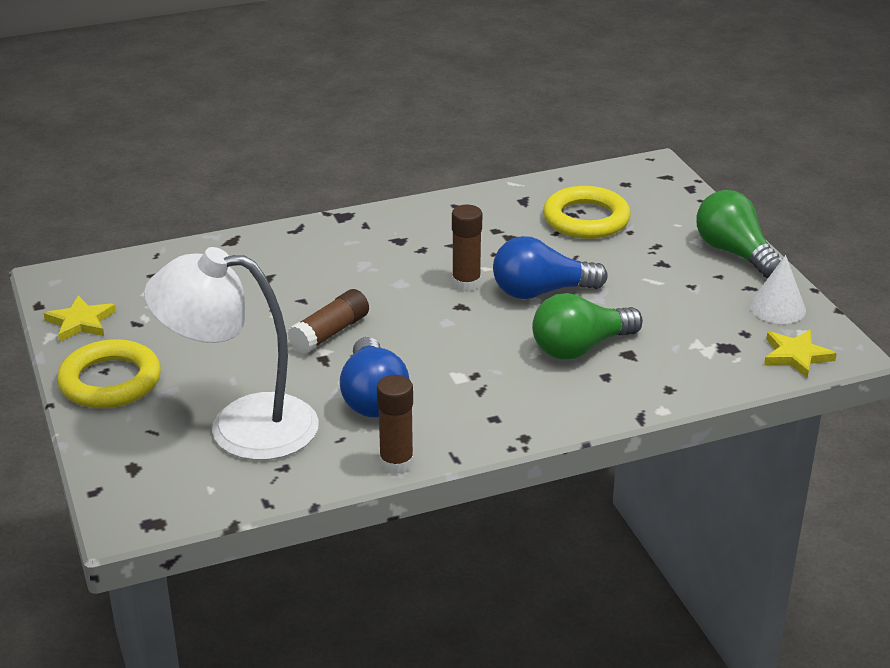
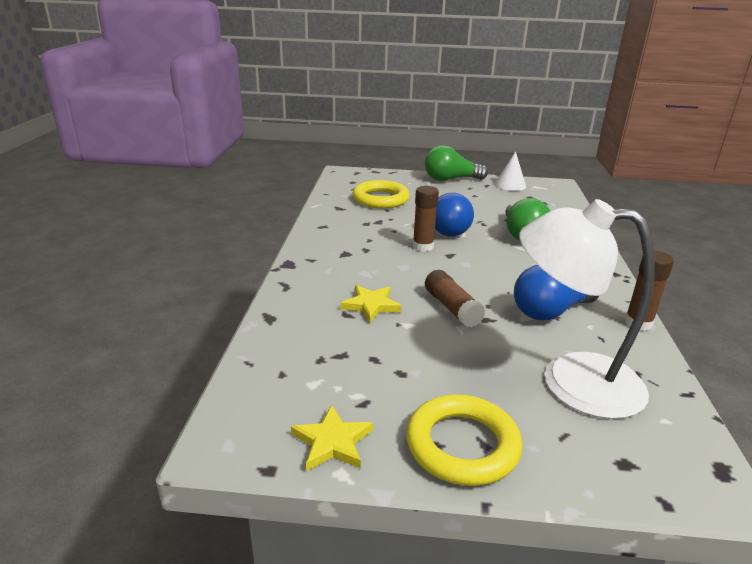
camera: 65 degrees left, 5 degrees down
(241, 426) = (571, 380): white lamp -> white lamp turned 75 degrees clockwise
(373, 397) = (550, 312): blue light bulb -> blue light bulb turned 135 degrees clockwise
(796, 356) = (557, 192): yellow star -> yellow star (371, 305)

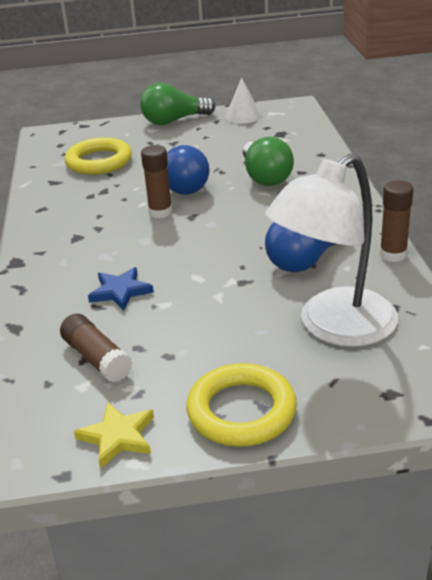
camera: 10 degrees left, 5 degrees up
(371, 305) = (120, 291): yellow star -> blue star
(452, 308) = (205, 276): brown glue stick -> brown glue stick (97, 358)
(571, 380) = (334, 327): white lamp -> white lamp turned 45 degrees counterclockwise

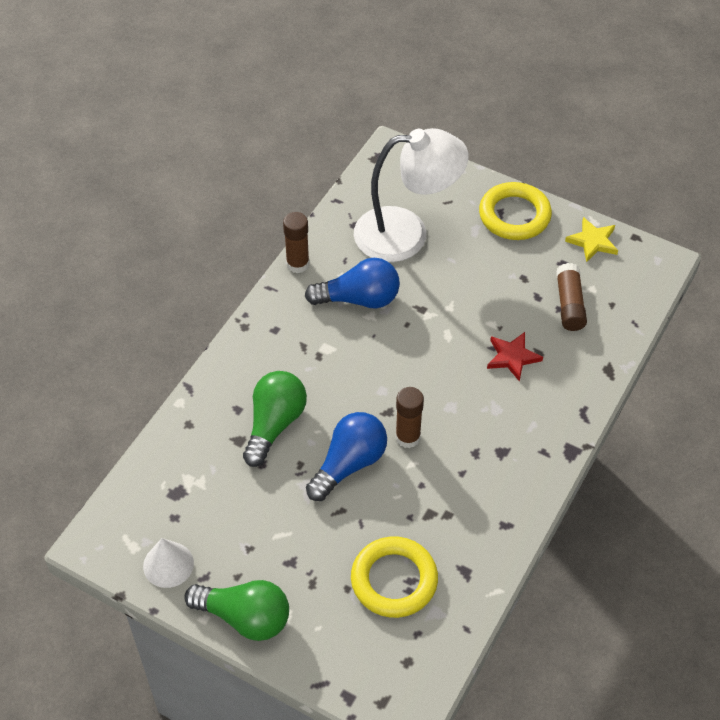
camera: 145 degrees left, 20 degrees up
(120, 291) = (512, 357): blue star -> red star

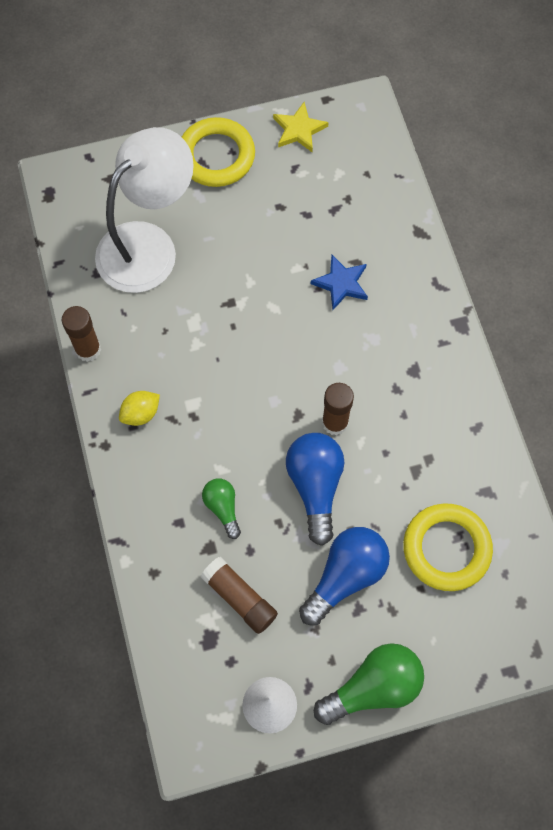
camera: 45 degrees left, 15 degrees up
(274, 424) = (223, 508): green light bulb -> green light bulb, size x0.57
(287, 327) = (141, 413): none -> yellow lemon
(359, 299) = (172, 337): blue light bulb -> blue light bulb (345, 576)
(512, 357) = (341, 283): red star -> blue star
(569, 304) = (336, 200): brown glue stick -> brown glue stick (239, 598)

